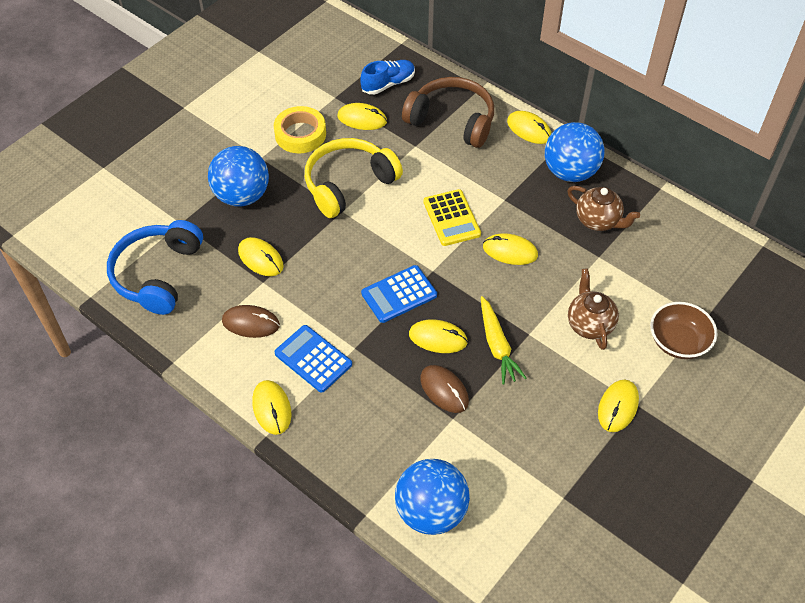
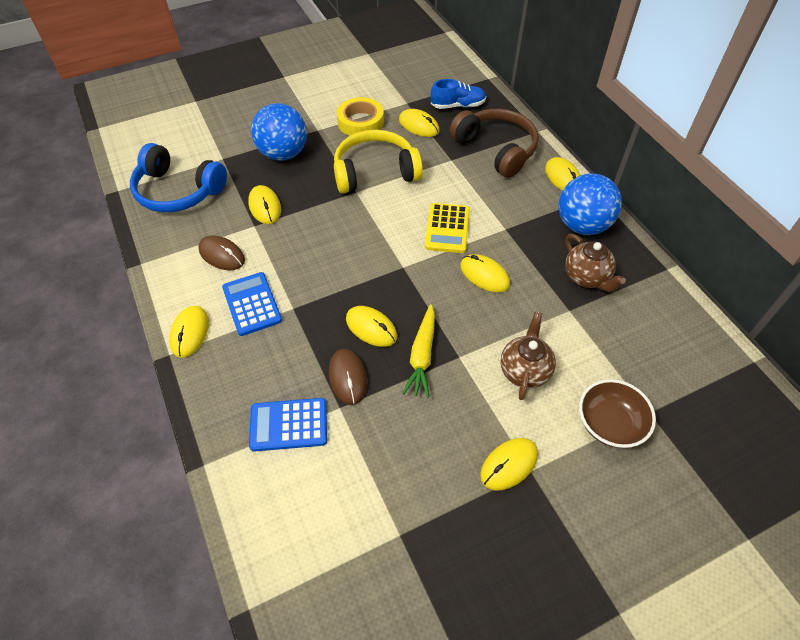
camera: 25 degrees right, 0 degrees up
(158, 274) = (178, 191): blue headphones -> blue headphones turned 105 degrees counterclockwise
(399, 294) = (360, 277): blue calculator -> blue calculator (288, 425)
(431, 511) = (264, 489): blue ball -> none

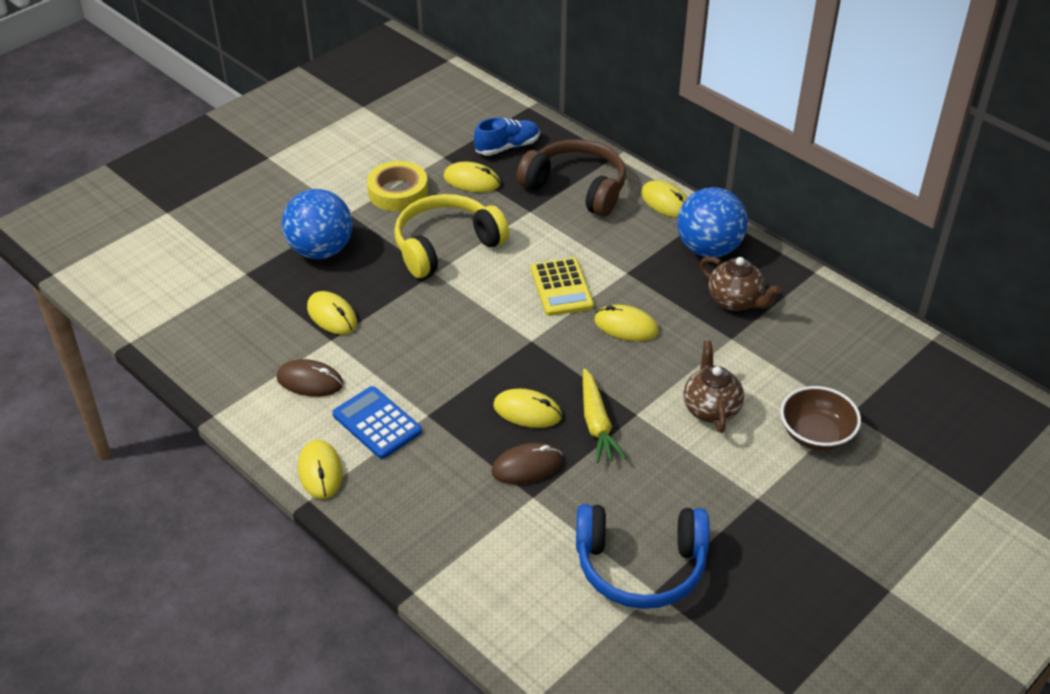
camera: 20 degrees left, 10 degrees down
(178, 191) = (211, 324): blue headphones -> blue headphones (640, 566)
(288, 425) = (486, 529): blue calculator -> none
(348, 377) = (527, 466): brown mouse -> brown mouse turned 75 degrees counterclockwise
(509, 465) = (733, 498): yellow mouse -> none

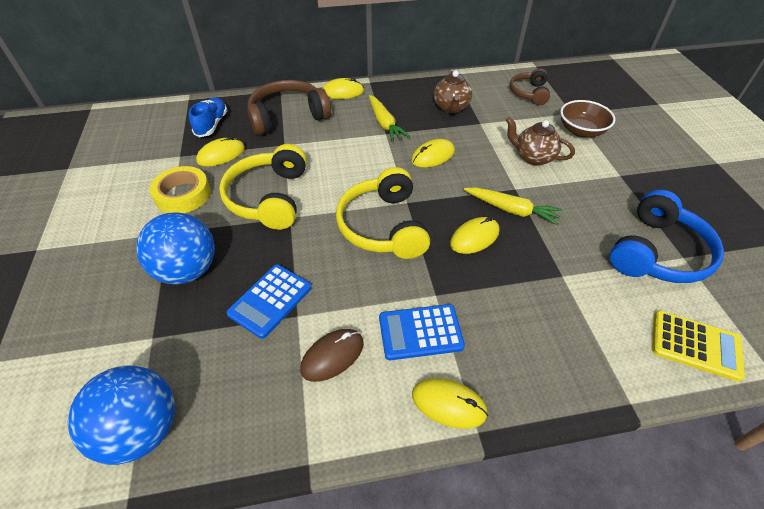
camera: 55 degrees left, 5 degrees up
(332, 315) = (270, 300): yellow mouse -> blue calculator
(482, 340) = (383, 226): none -> yellow headphones
(527, 466) = (529, 264): brown mouse -> none
(561, 288) = (371, 165): yellow calculator -> yellow calculator (695, 345)
(643, 263) = (384, 123): none -> yellow carrot
(708, 249) = (398, 96): blue ball -> blue ball (142, 430)
(735, 301) = (451, 108): brown teapot -> brown teapot turned 105 degrees clockwise
(851, 357) = (529, 93): none -> brown headphones

